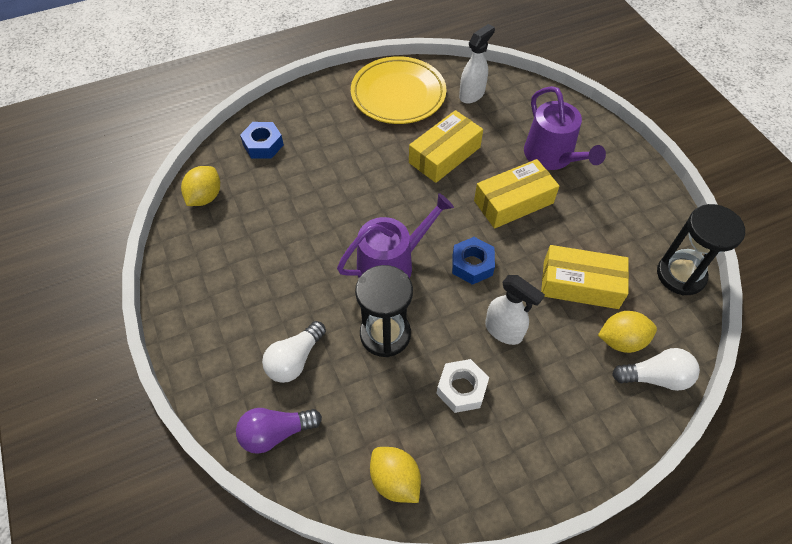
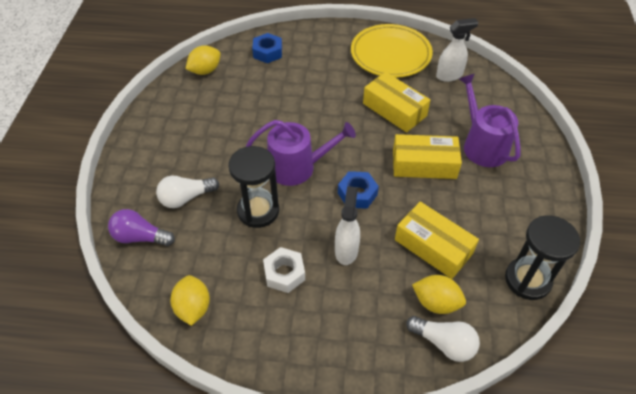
camera: 30 degrees right, 5 degrees down
(444, 155) = (394, 109): yellow box -> yellow box turned 60 degrees clockwise
(504, 331) = (346, 250): white spray bottle -> white spray bottle turned 150 degrees counterclockwise
(552, 156) = (482, 145): purple watering can -> purple watering can turned 150 degrees clockwise

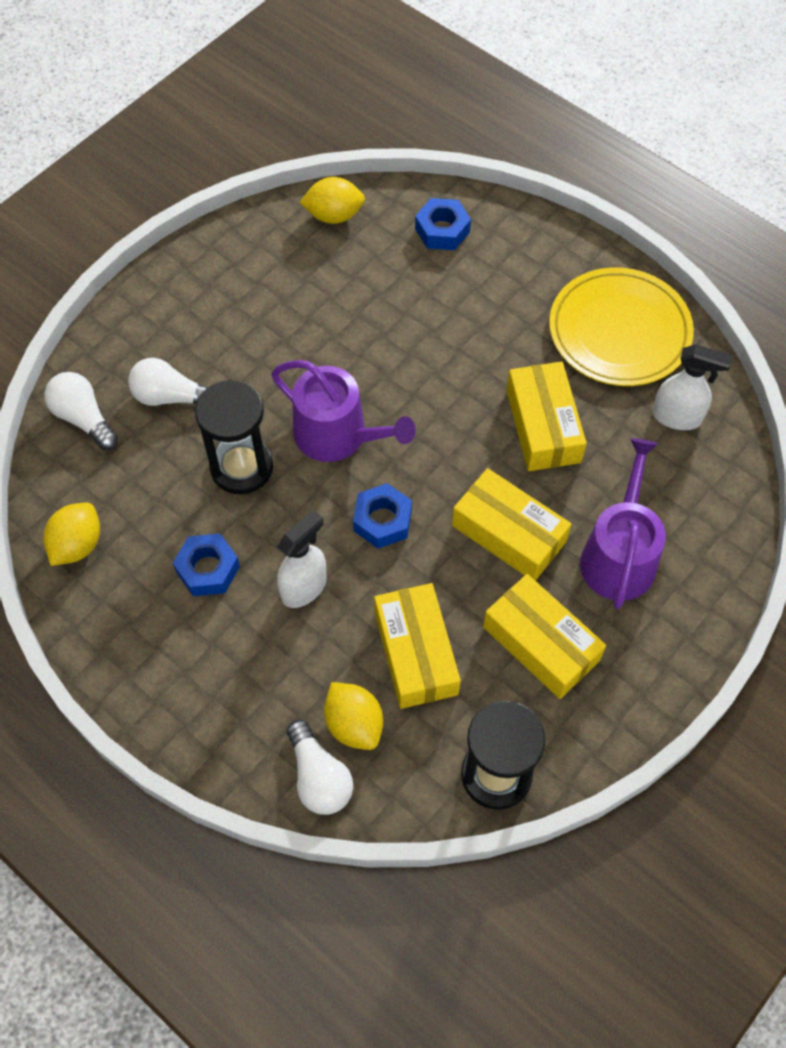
camera: 35 degrees right, 10 degrees up
(140, 237) = (83, 418): purple light bulb -> white light bulb
(284, 273) = (208, 569): white nut -> blue nut
(487, 204) = (541, 643): none -> yellow box

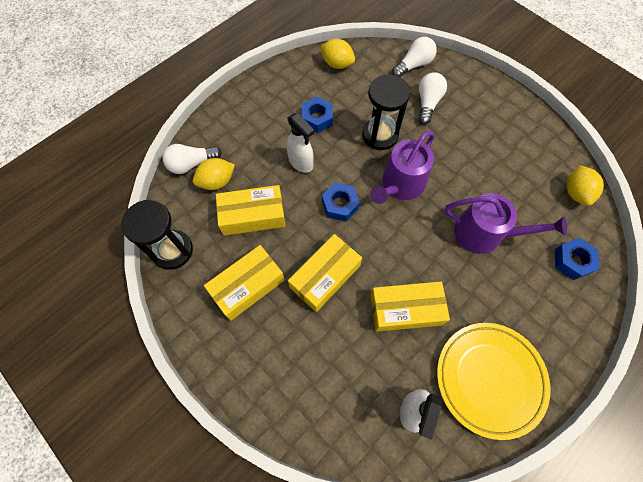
camera: 95 degrees right, 5 degrees up
(619, 555) = (302, 346): purple watering can -> purple watering can (484, 234)

